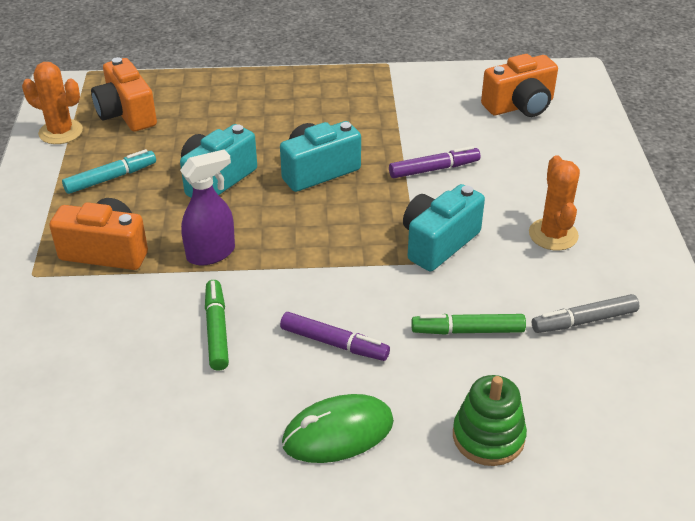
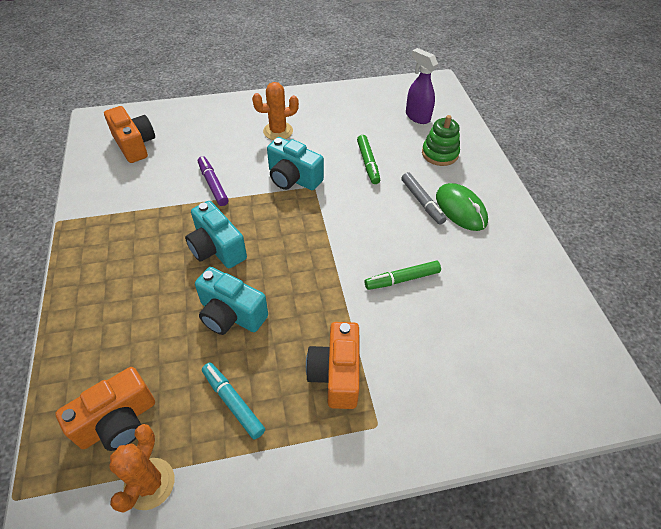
camera: 100 degrees left, 10 degrees up
(211, 253) = (325, 298): purple spray bottle -> purple spray bottle (417, 116)
(334, 343) = (395, 218): purple marker -> none
(584, 321) = (348, 121): grey marker -> grey marker (422, 202)

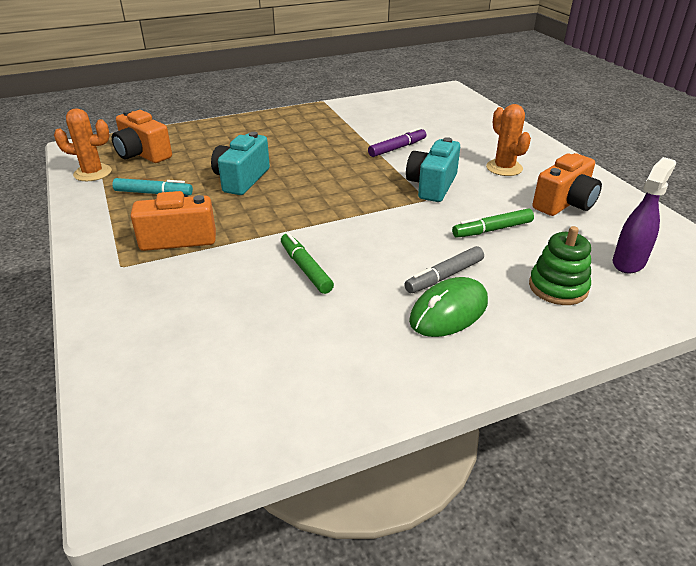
camera: 80 degrees right, 15 degrees down
(135, 145) = (428, 109): orange camera -> orange camera (564, 203)
(217, 248) = (316, 162): turquoise camera -> none
(233, 403) = (153, 193): turquoise marker -> turquoise marker turned 60 degrees clockwise

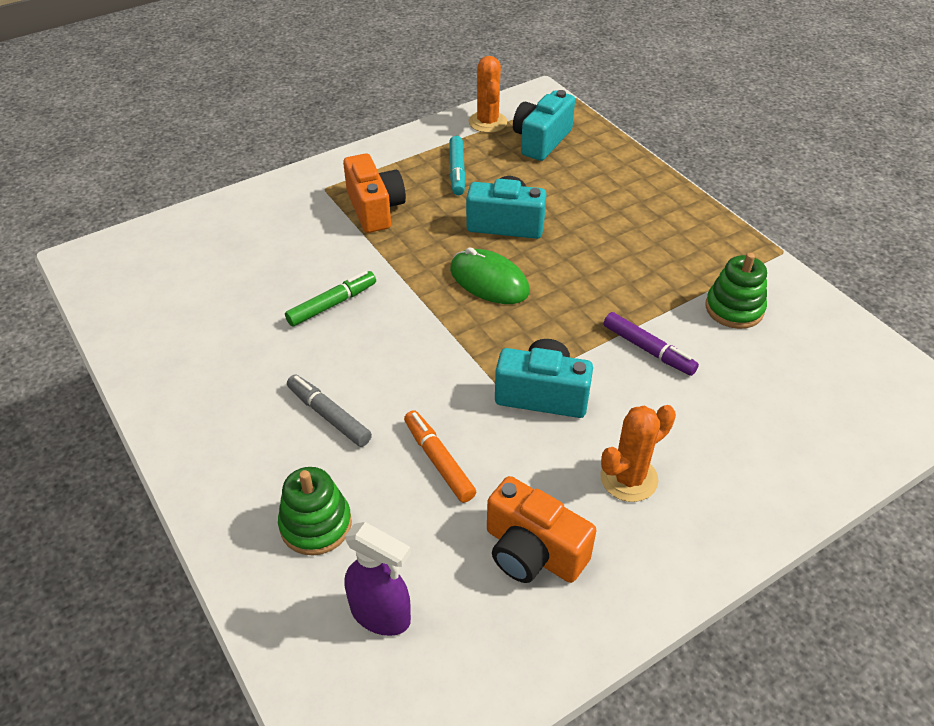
camera: 80 degrees right, 10 degrees up
(143, 154) = (541, 141): orange camera -> turquoise camera
(368, 120) = (734, 308): none -> green stacking toy
(449, 311) = (266, 421): green mouse -> green mouse (489, 281)
(492, 230) = (438, 461): green marker -> orange marker

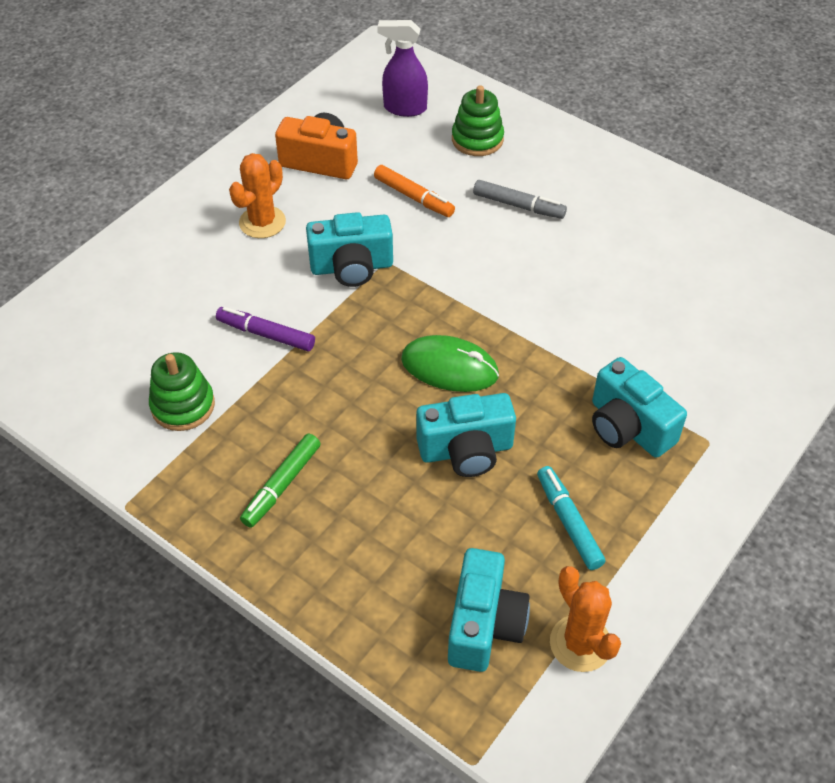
camera: 160 degrees right, 5 degrees up
(332, 304) = (587, 298): green marker -> green marker (282, 485)
(375, 209) = (628, 427): orange camera -> turquoise camera

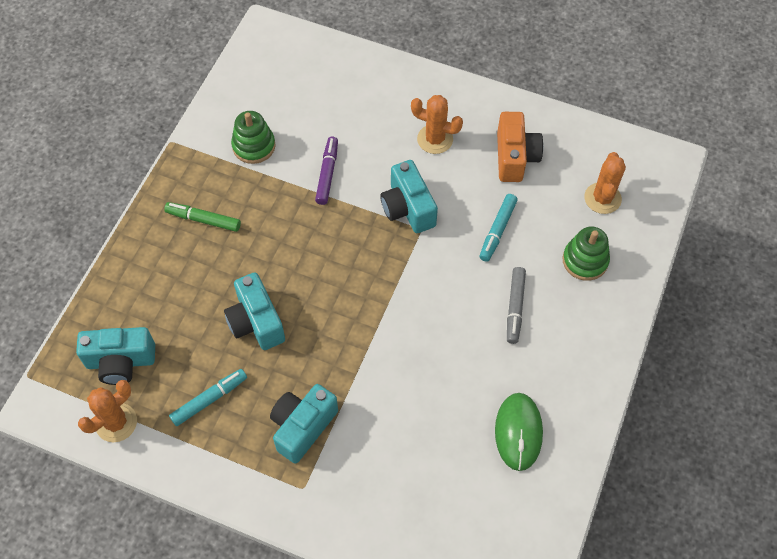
camera: 75 degrees right, 10 degrees up
(404, 108) = (602, 198): purple spray bottle -> orange cactus
(413, 197) = (497, 230): orange marker -> turquoise marker
(449, 367) = (328, 295): green mouse -> green mouse (518, 432)

